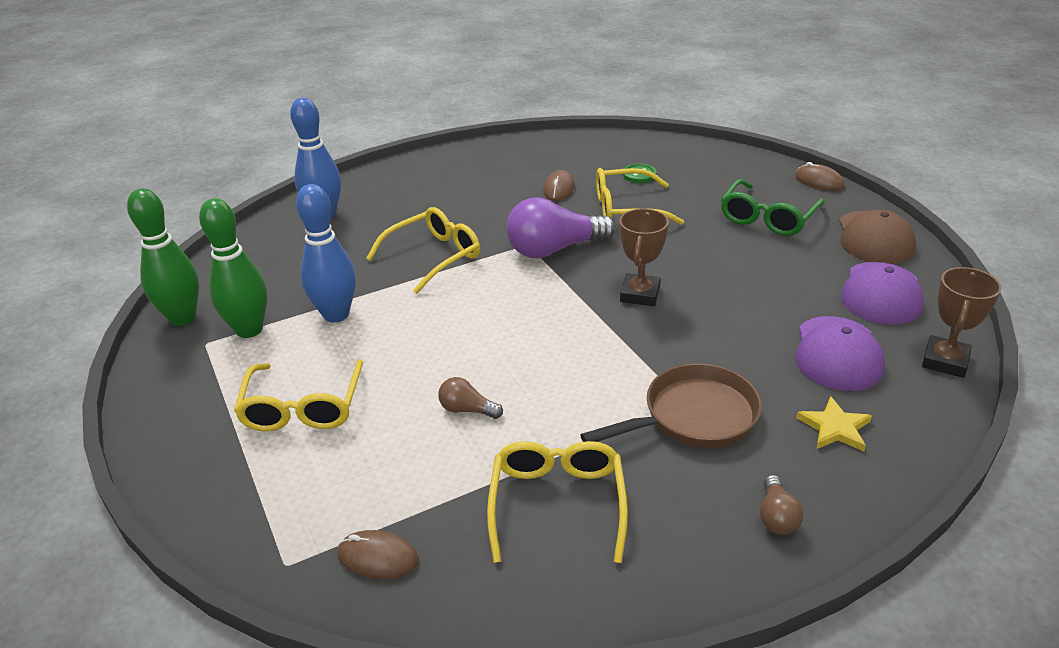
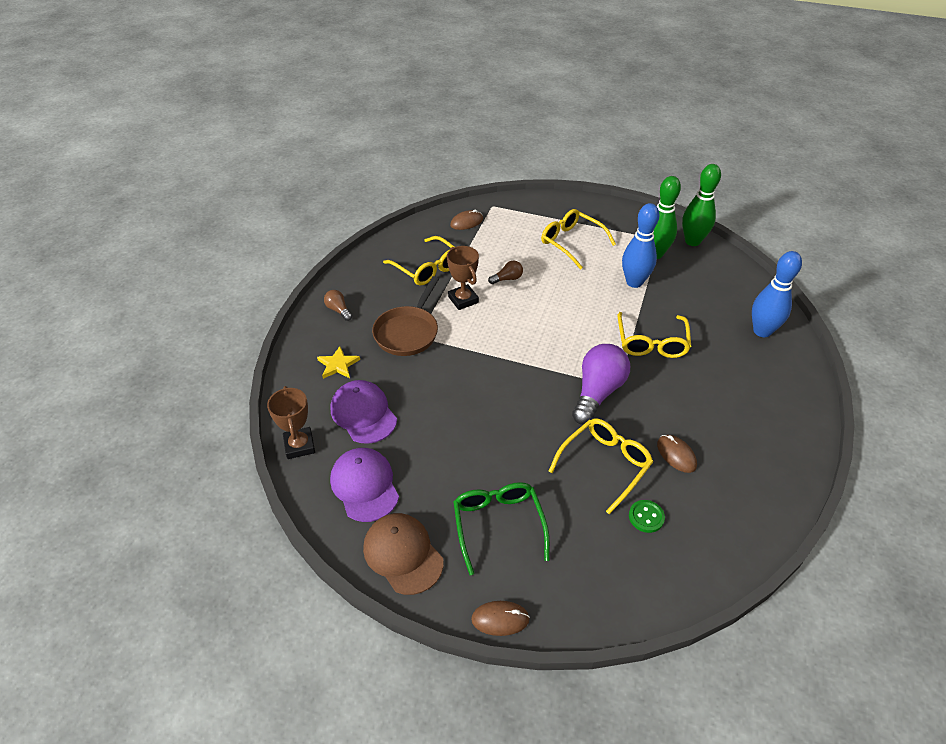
camera: 135 degrees right, 10 degrees up
(640, 294) = (508, 389): brown trophy -> brown trophy (463, 300)

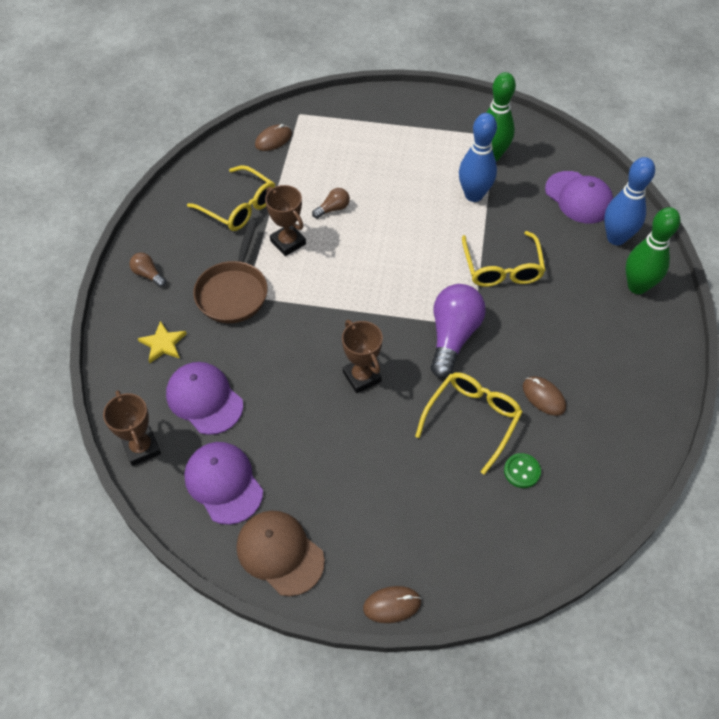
camera: 10 degrees left, 10 degrees up
(498, 525) = (373, 505): green glasses -> none
(508, 414) = (362, 377): none -> brown trophy
(571, 242) = (397, 152): yellow glasses -> none
(692, 241) = (530, 134): green bowling pin -> green bowling pin (637, 286)
(730, 295) = (578, 197): none -> purple cap

